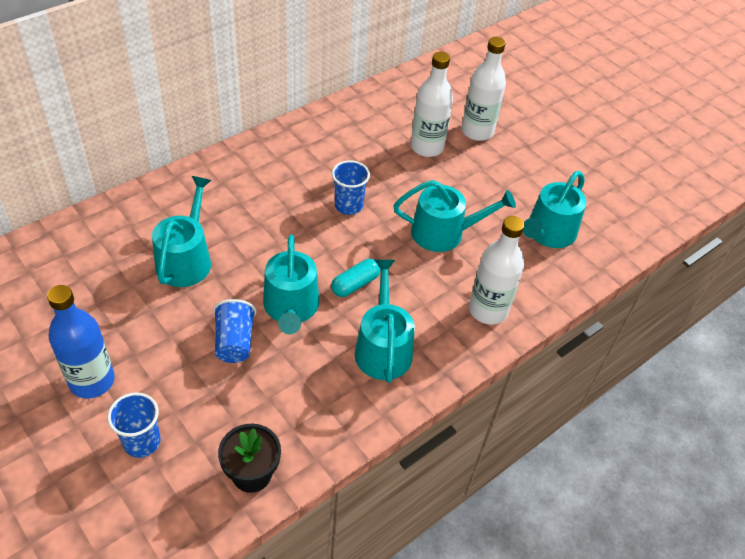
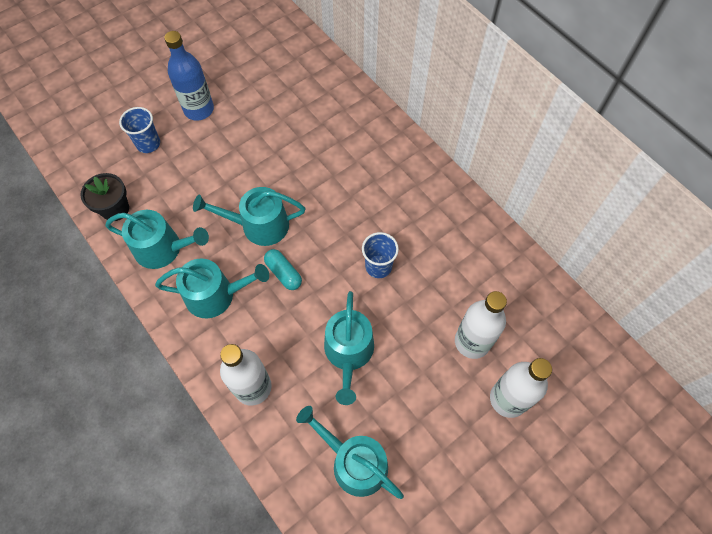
camera: 95 degrees right, 15 degrees up
(186, 259) = (309, 149): turquoise watering can -> turquoise watering can (163, 249)
(234, 342) = (227, 189): blue cup -> none

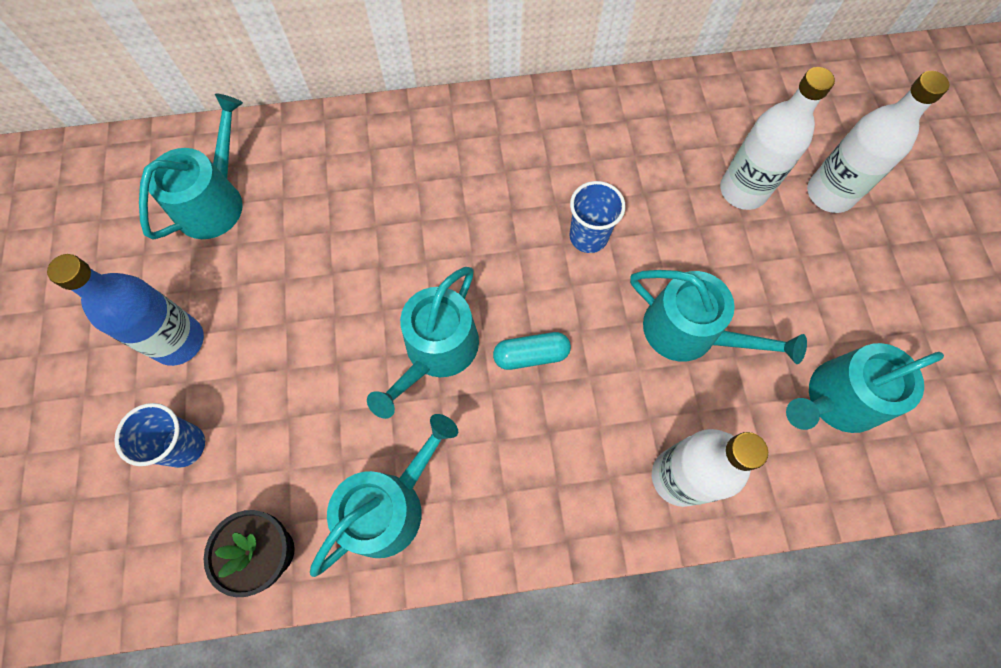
camera: 60 degrees left, 5 degrees up
(216, 295) = (512, 462): turquoise watering can -> turquoise watering can (214, 201)

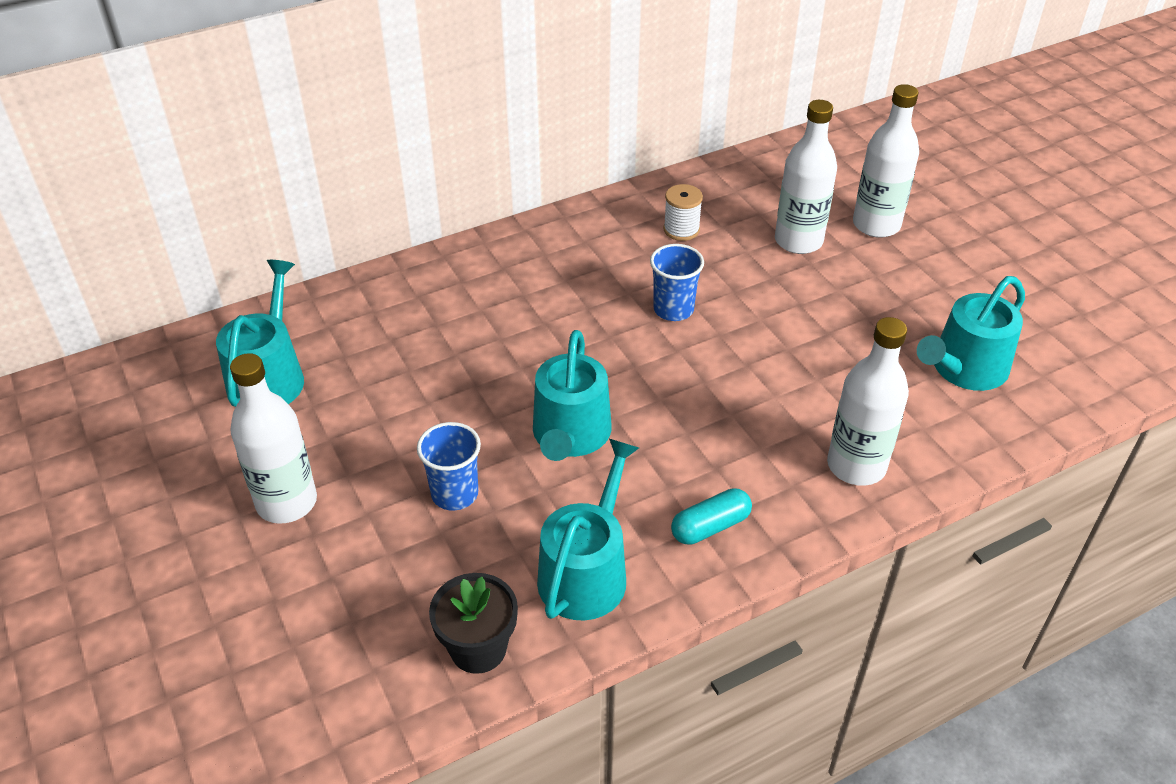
camera: 20 degrees left, 25 degrees down
(178, 341) = (286, 502): blue bottle -> white bottle
(184, 445) = (337, 588): blue cup -> blue cup (454, 494)
(531, 355) = (666, 413): turquoise capsule -> turquoise capsule (710, 526)
(636, 143) = (681, 230): none -> white spool
(689, 332) = (806, 356): turquoise watering can -> none

